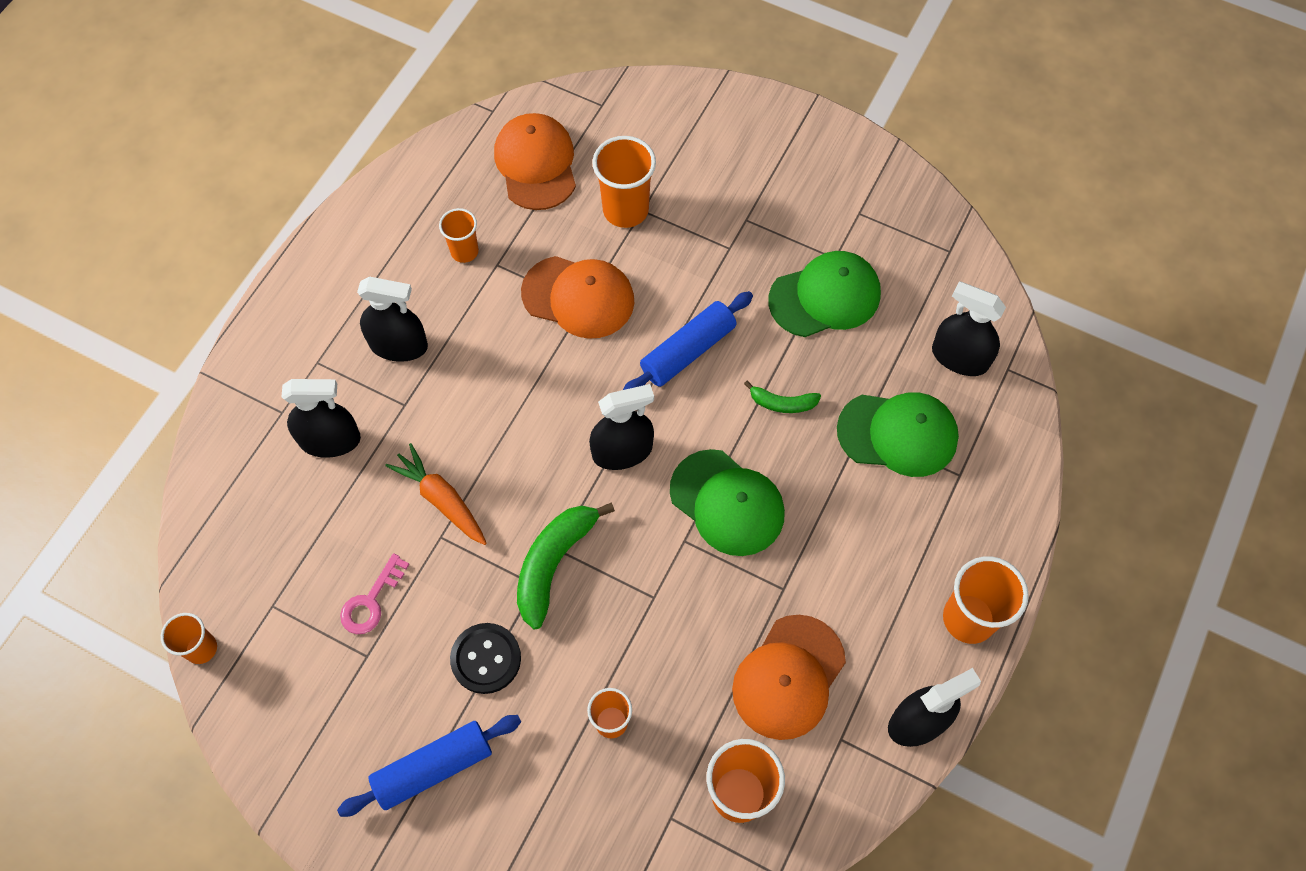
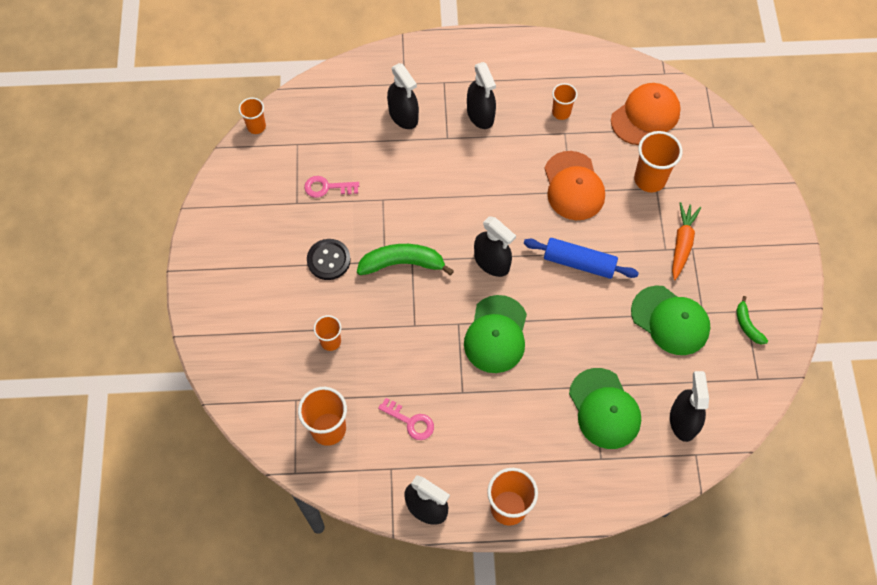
camera: 60 degrees right, 0 degrees up
(433, 768) = (256, 268): blue rolling pin -> none
(442, 500) = (404, 188): orange carrot -> orange carrot (682, 244)
(782, 403) = (580, 332): green banana -> green banana (747, 325)
(788, 677) = (410, 421): orange cap -> pink key

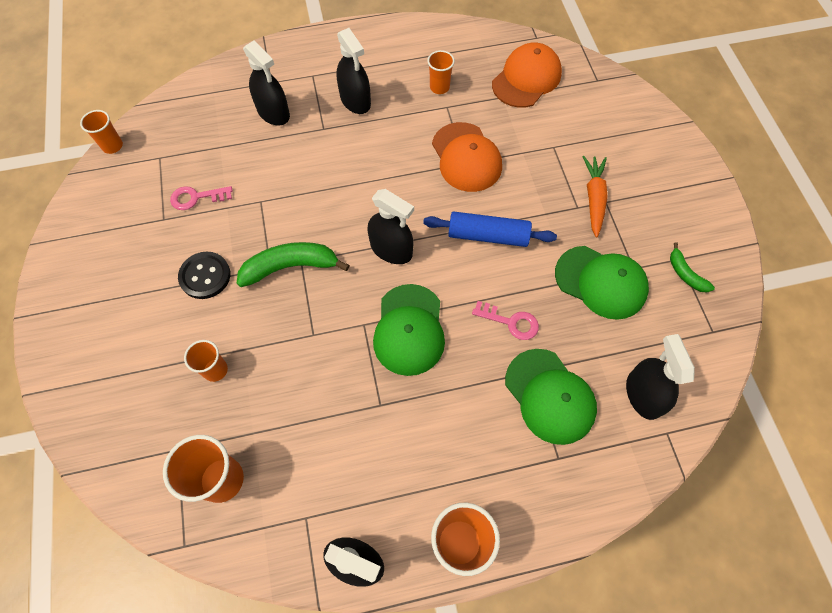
camera: 10 degrees left, 0 degrees up
(410, 421) = (323, 452): pink key -> pink key (510, 322)
(649, 179) = (544, 139): orange cup -> none

